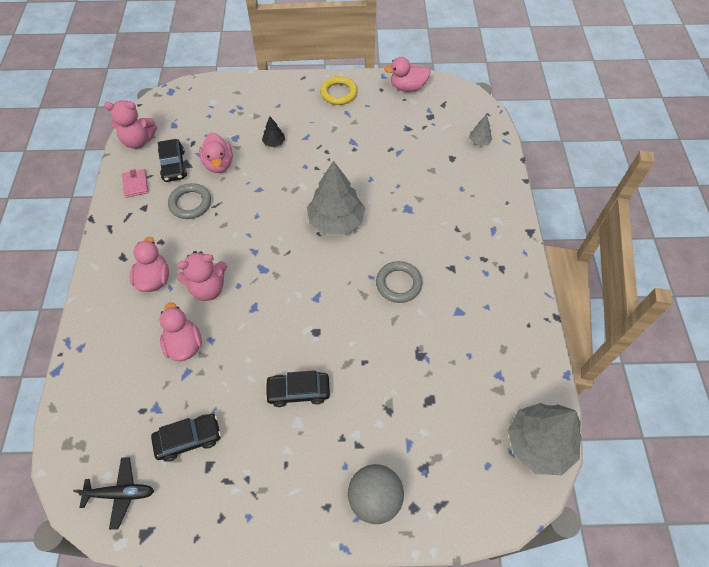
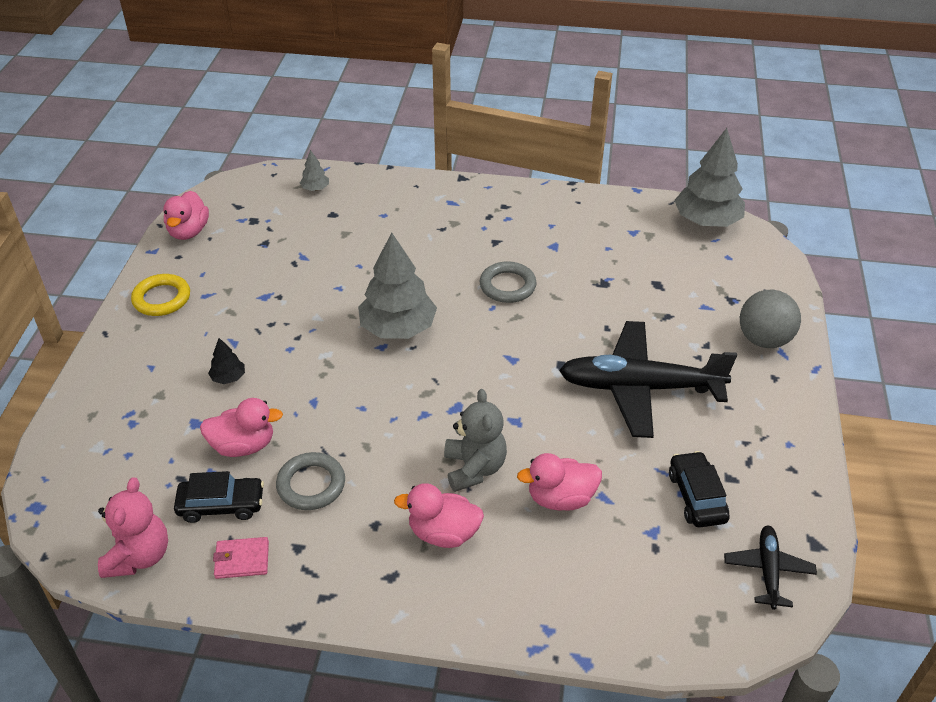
camera: 80 degrees left, 15 degrees down
(208, 288) = (474, 468): pink teddy bear -> grey teddy bear
(298, 391) = (639, 387): black car -> black plane

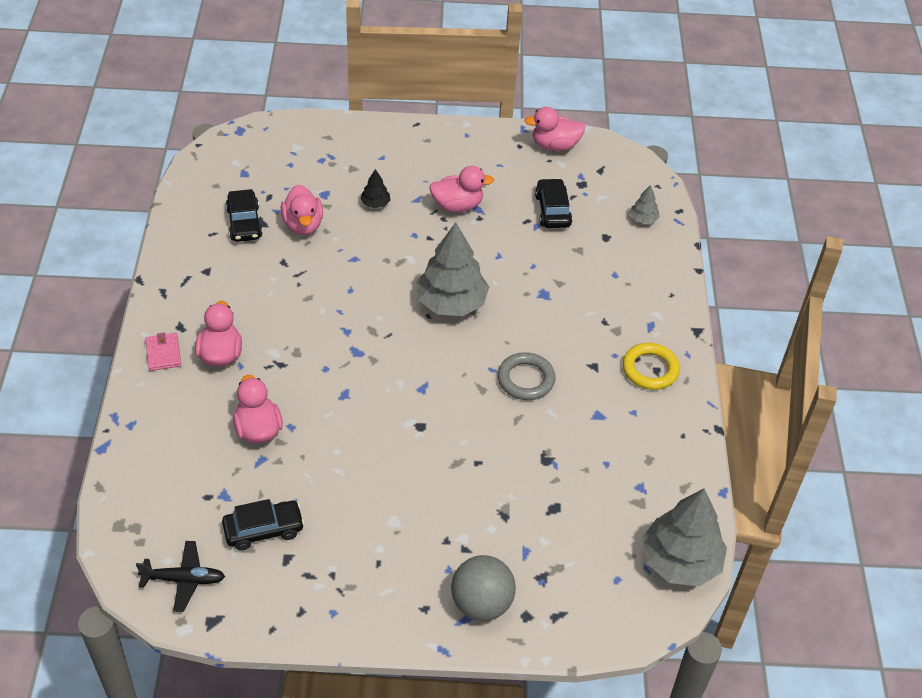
camera: 80 degrees right, 5 degrees up
(139, 556) = (198, 190): pink teddy bear -> none
(162, 298) = (463, 147): yellow ring -> yellow ring (650, 369)
(242, 559) = (195, 242): pink wallet -> pink wallet (163, 353)
(254, 311) = (457, 205): none -> pink duck
(284, 244) = (552, 210): none -> black car
(311, 484) = (266, 270): grey ring -> none
(474, 468) = (288, 369): grey teddy bear -> none
(639, 387) = (396, 488): black plane -> none

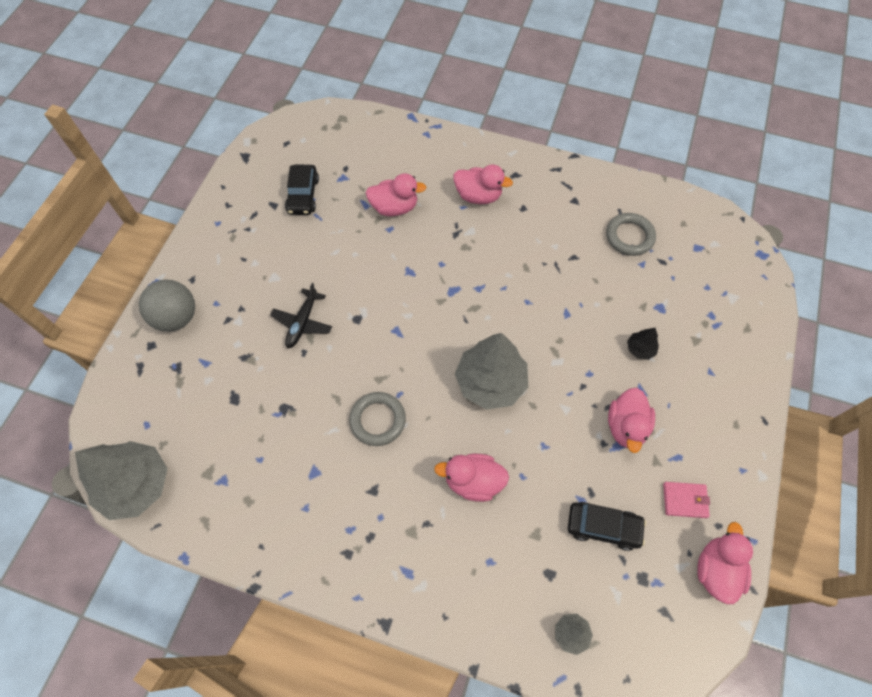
camera: 110 degrees right, 15 degrees up
(163, 353) = (490, 161): pink wallet -> pink wallet (685, 500)
(184, 580) = (283, 146): black plane -> black plane (302, 323)
(244, 223) = (629, 236): black car -> grey ring
(303, 225) = (619, 281): pink duck -> pink duck (473, 481)
(650, 369) = (350, 547): yellow ring -> none

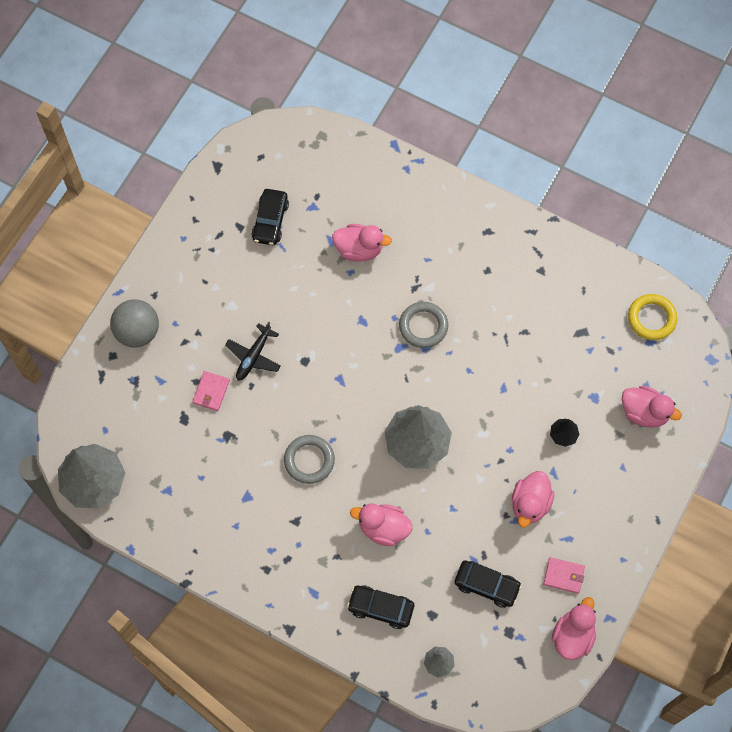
camera: 10 degrees right, 5 degrees up
(261, 365) = (211, 392): none -> pink wallet
(478, 196) = (445, 250): pink duck -> pink duck (644, 412)
(488, 577) = (380, 608): none -> black car
(629, 236) = (585, 319): grey ring -> grey ring (423, 326)
(692, 227) = (651, 318): none -> yellow ring

